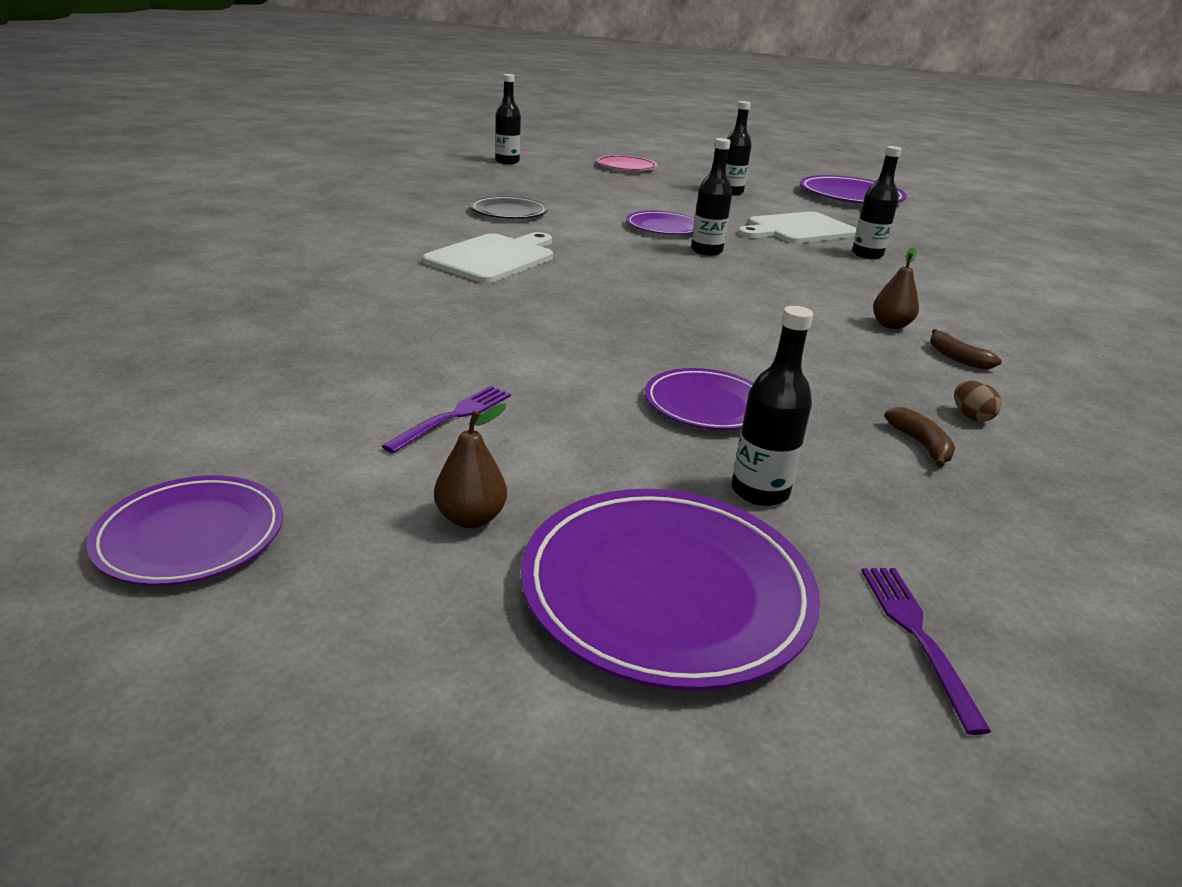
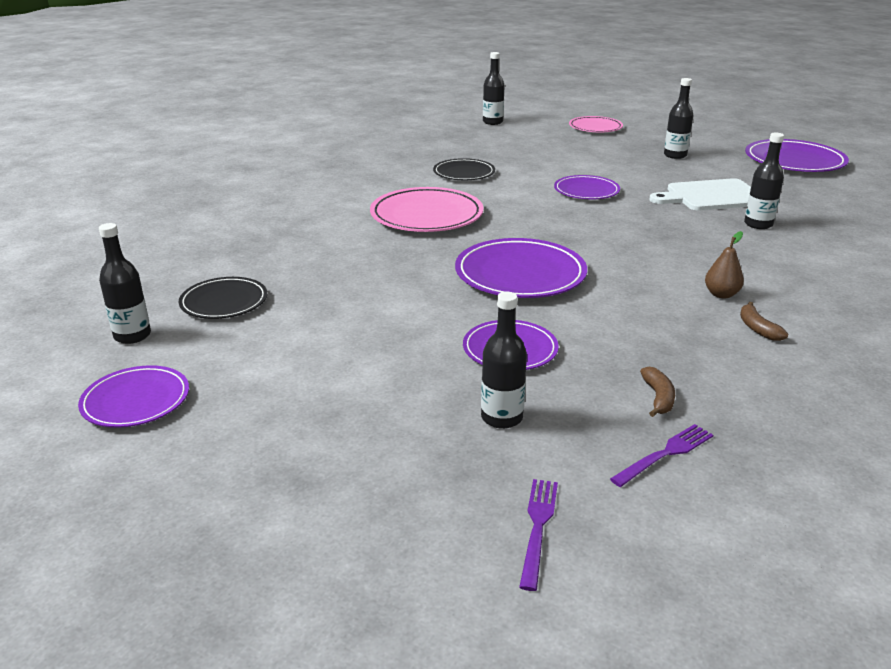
camera: 20 degrees right, 0 degrees up
(268, 376) = (224, 302): none -> black plate
(454, 416) = (326, 341): purple fork -> purple fork (666, 453)
(470, 518) = (297, 411): brown pear -> none
(493, 258) = (426, 215): white cutting board -> pink plate
(666, 590) = (390, 473): purple plate -> purple plate (520, 274)
(706, 251) = (607, 215): black bottle -> black bottle (132, 336)
(971, 417) = (723, 380): brown egg -> none

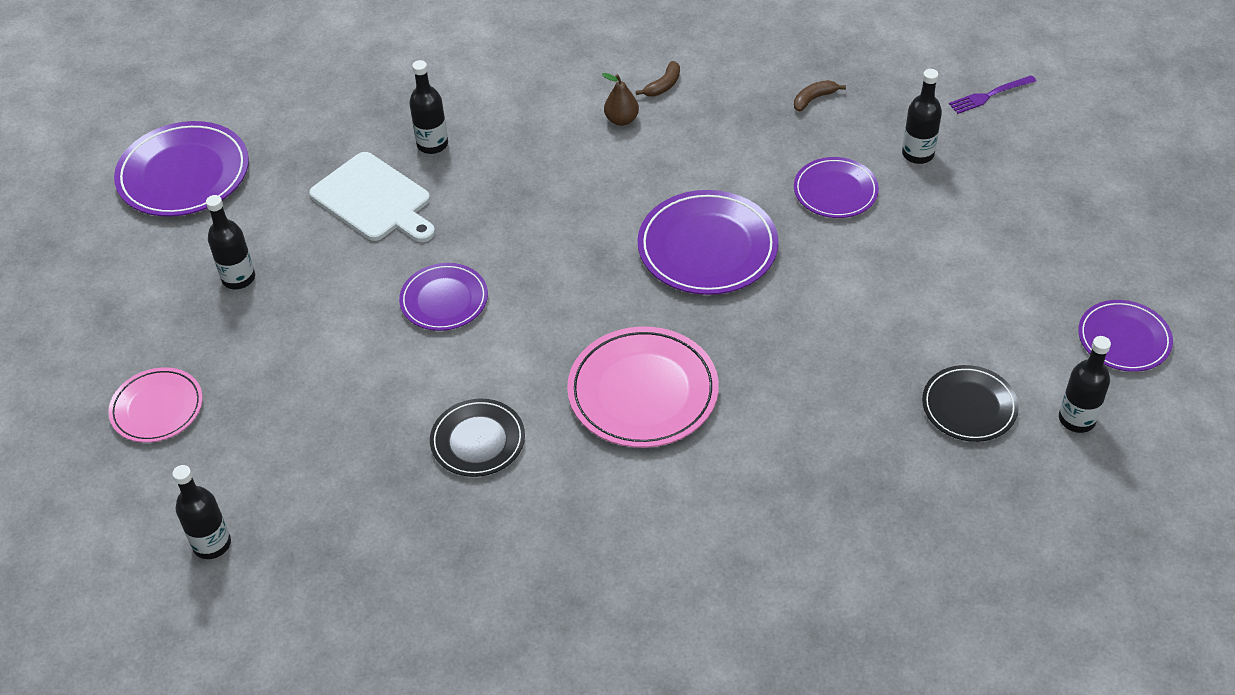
camera: 125 degrees left, 20 degrees up
(666, 453) = (870, 75): purple fork -> none

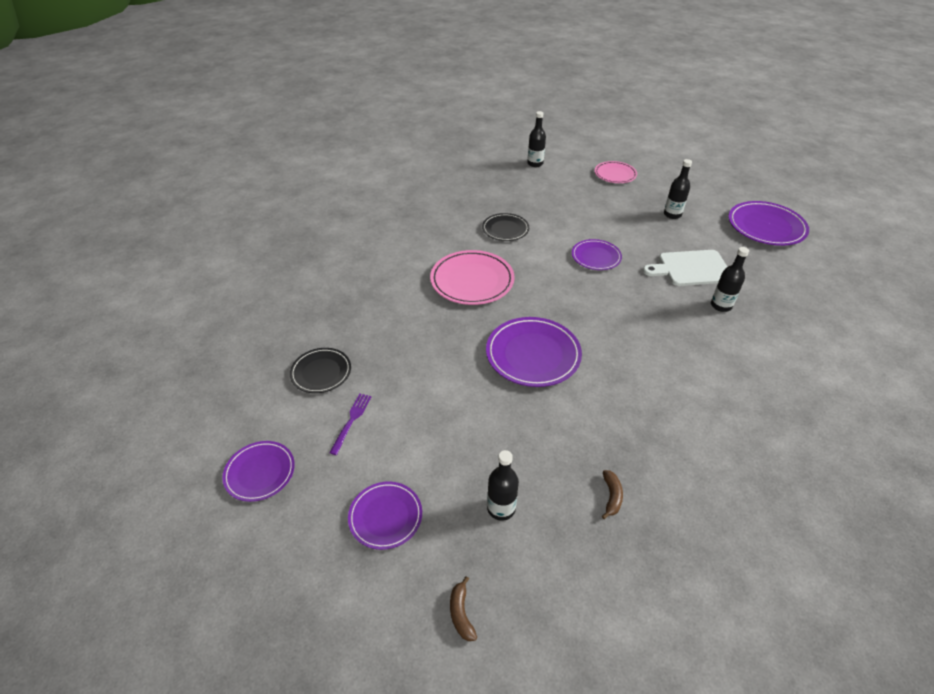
camera: 130 degrees right, 5 degrees down
(621, 120) = (677, 387): brown pear -> none
(663, 85) = (696, 427): brown banana -> brown banana (461, 613)
(835, 191) = (515, 438): purple plate -> purple plate (385, 516)
(989, 96) = (512, 615): purple fork -> purple fork (351, 420)
(1077, 419) = (258, 405): black bottle -> none

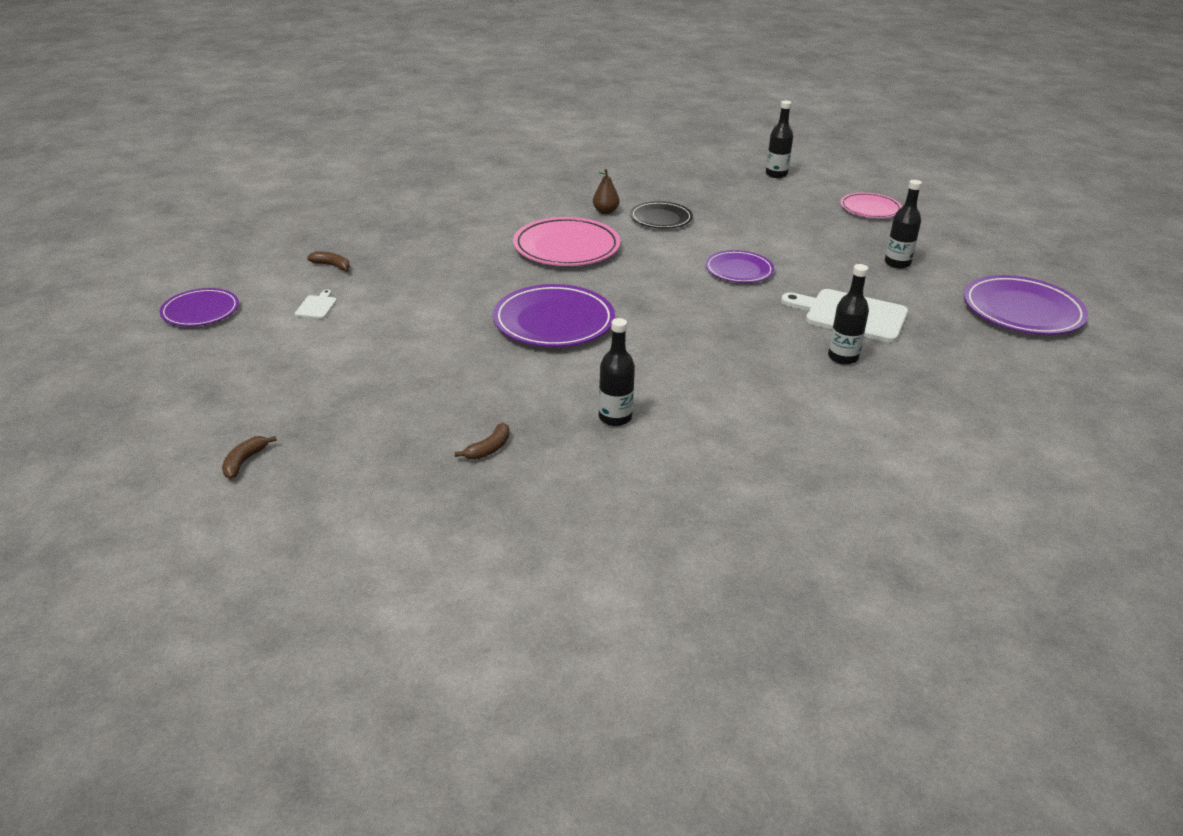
camera: 30 degrees right, 10 degrees down
(321, 372) = (332, 266): black plate -> brown banana
(351, 420) = (317, 306): purple fork -> white cutting board
(385, 516) = (263, 377): purple plate -> none
(464, 236) = (605, 211): none -> brown pear
(501, 508) = (370, 413): black bottle -> black bottle (615, 417)

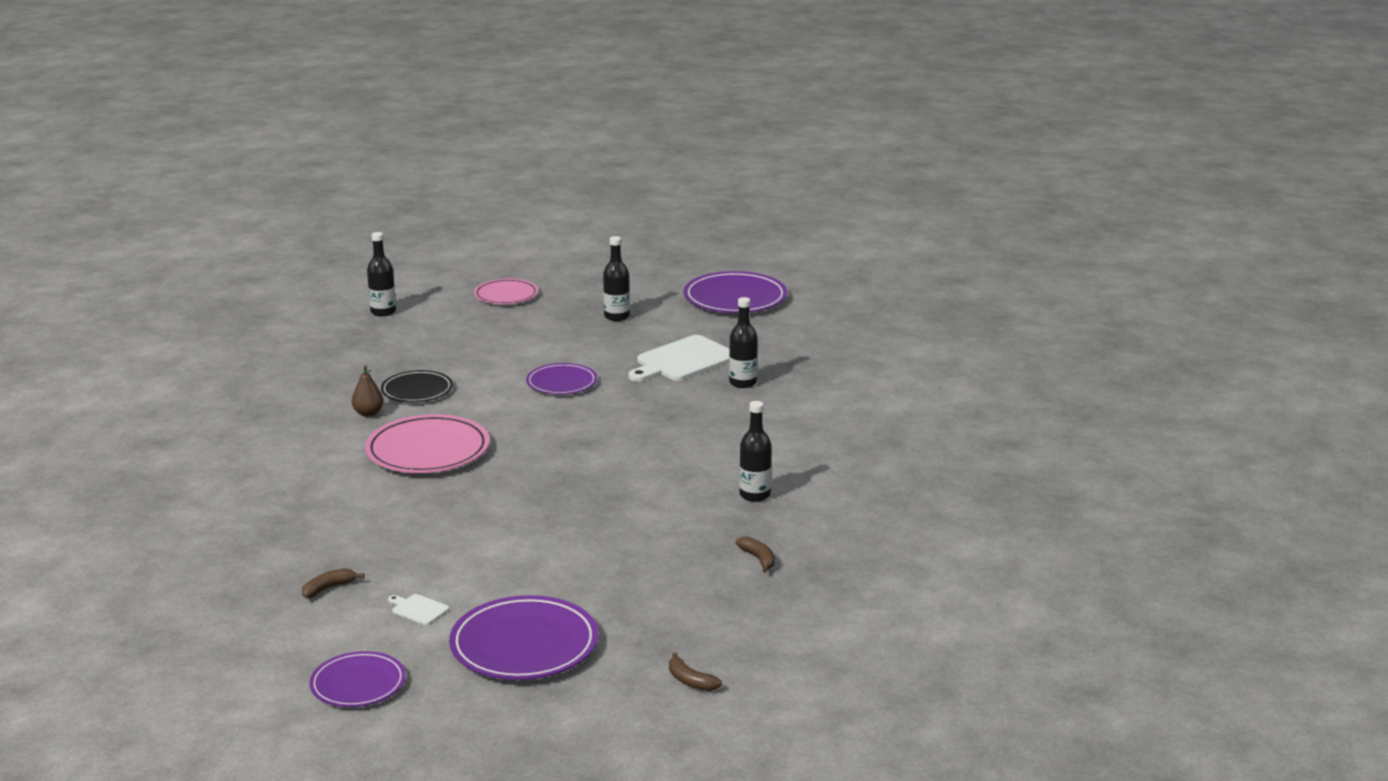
camera: 65 degrees left, 10 degrees down
(554, 321) = (573, 488): purple plate -> purple plate (524, 645)

